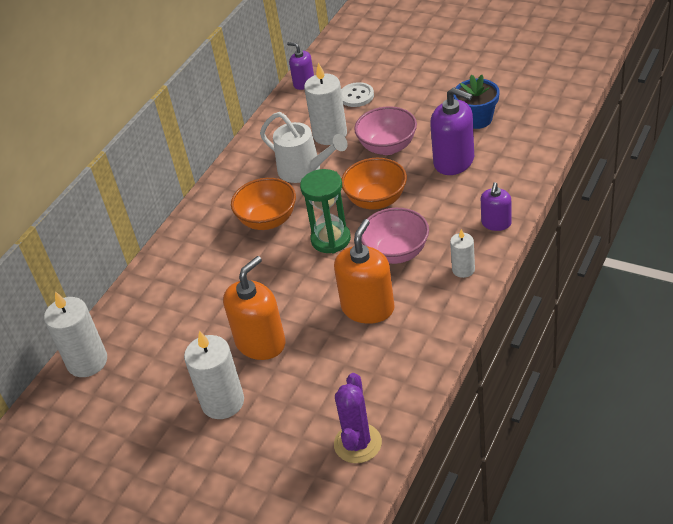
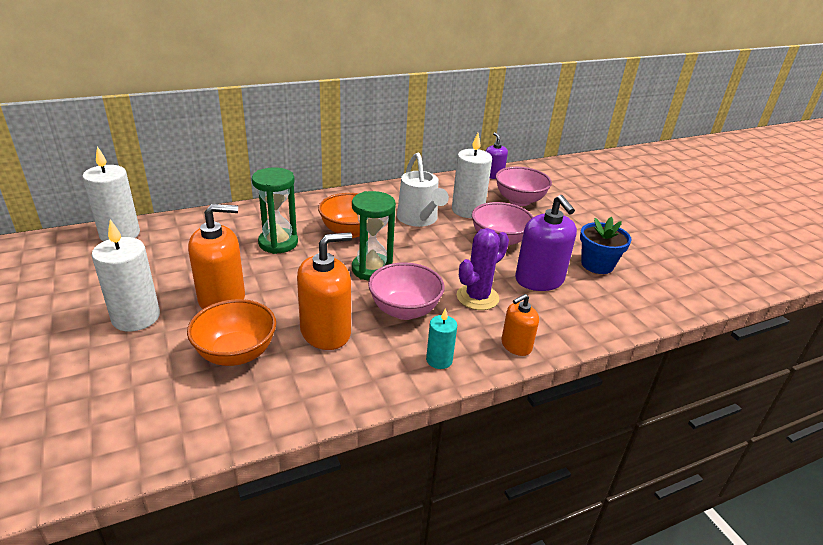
camera: 30 degrees right, 10 degrees down
(228, 271) = (278, 243): none -> green hourglass
(356, 96) = (519, 200): white button -> pink bowl
(357, 443) = (156, 428): purple cactus -> purple cactus (477, 297)
(376, 200) = (441, 267): orange bowl -> orange bowl (236, 353)
(463, 269) = (439, 360): white candle -> turquoise candle
(496, 223) = (516, 345): purple soap dispenser -> orange soap dispenser

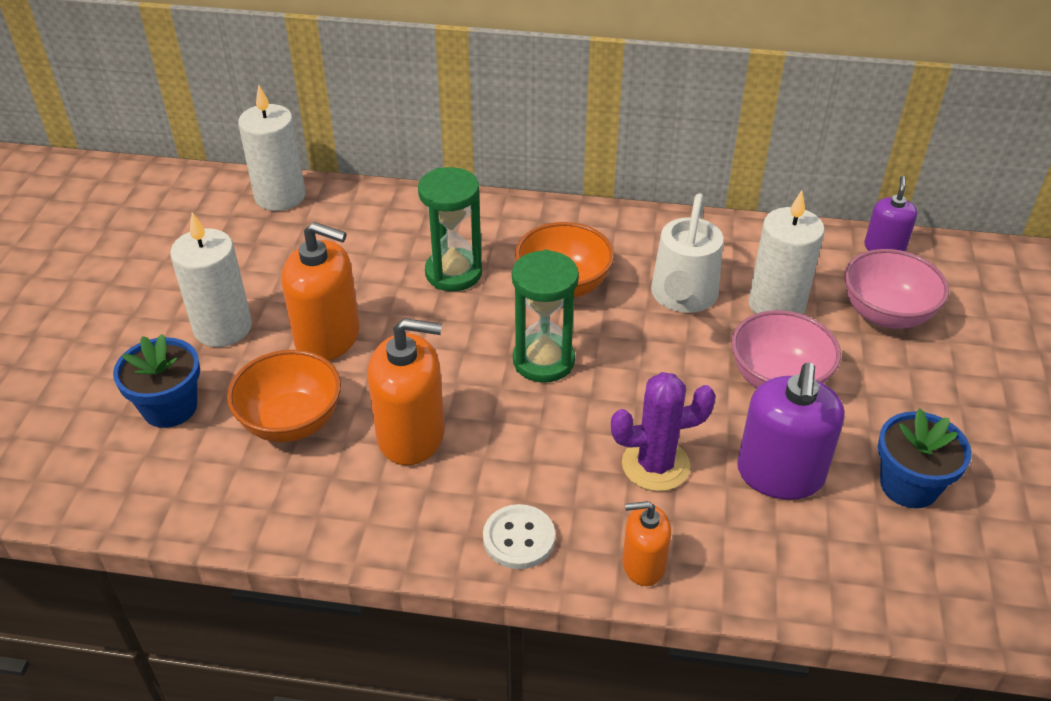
camera: 35 degrees right, 10 degrees up
(131, 378) = (170, 407): none -> blue flower pot
(404, 310) = (535, 444): pink bowl -> none
(439, 360) = (519, 538): turquoise candle -> white button

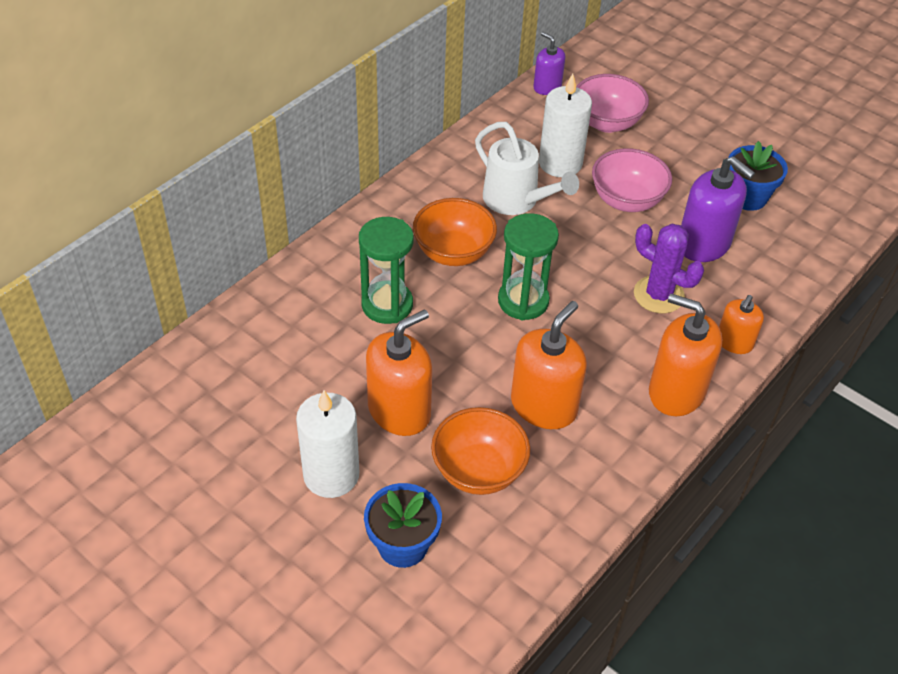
camera: 60 degrees left, 5 degrees up
(280, 196) = (184, 370): white candle -> none
(519, 538) = (676, 391): white button -> orange soap dispenser
(655, 465) = (658, 295): purple cactus -> purple cactus turned 75 degrees counterclockwise

